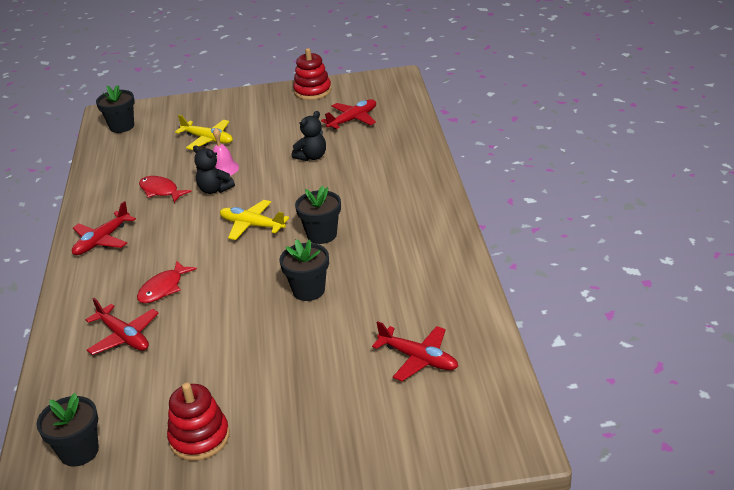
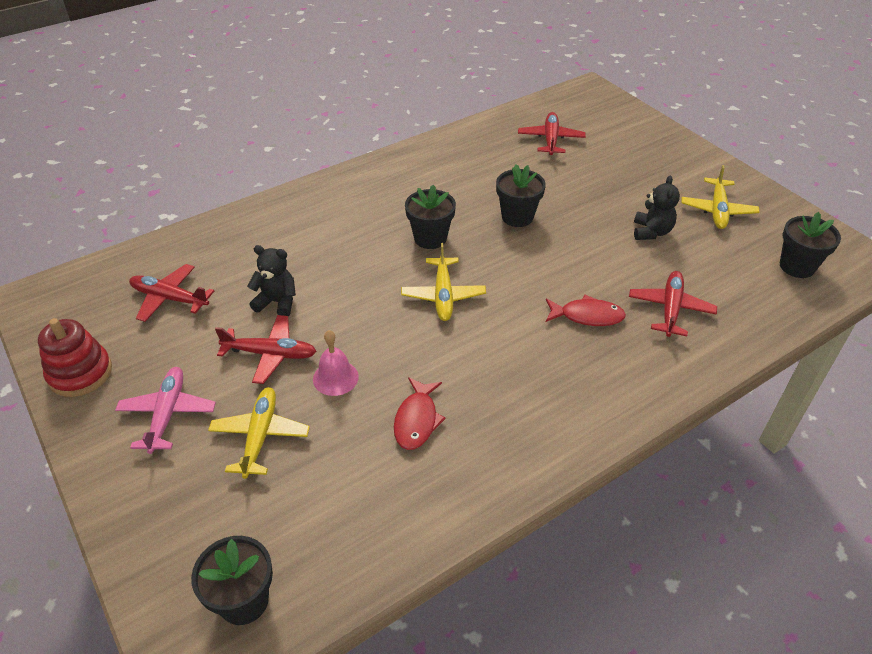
camera: 120 degrees left, 10 degrees up
(102, 240) = (552, 421): red plane -> red plane (270, 354)
(199, 438) = (717, 210): red stacking toy -> yellow plane
(214, 190) = (388, 363): black teddy bear -> black teddy bear (651, 232)
(254, 114) = (167, 414): none -> pink plane

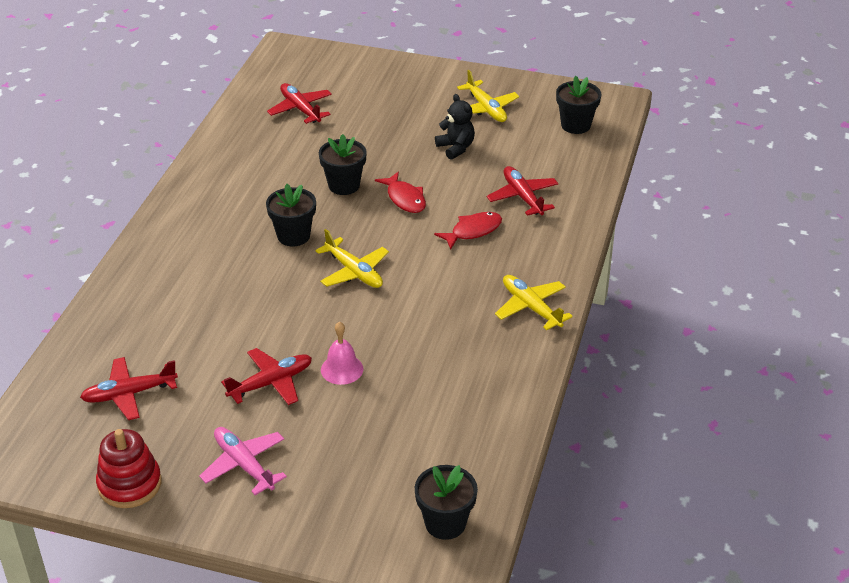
camera: 40 degrees left, 5 degrees down
(260, 436) = (334, 435): yellow plane -> yellow plane (531, 307)
(277, 302) = (227, 346): black teddy bear -> none
(417, 420) = (432, 361): red fish -> red fish (405, 199)

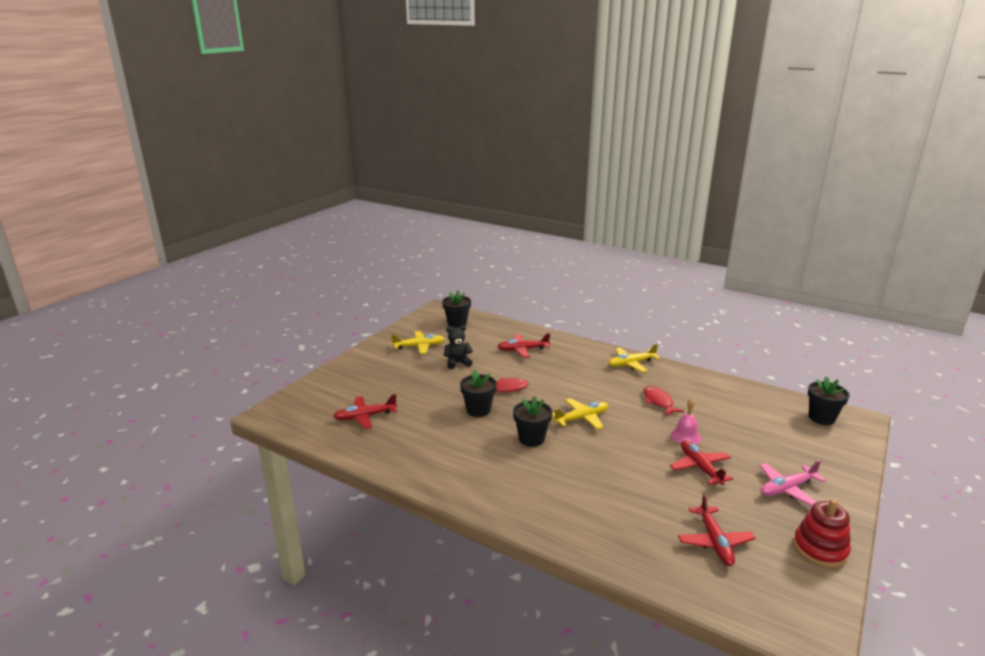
camera: 75 degrees left, 15 degrees down
(473, 231) = (551, 370): red fish -> red fish (658, 402)

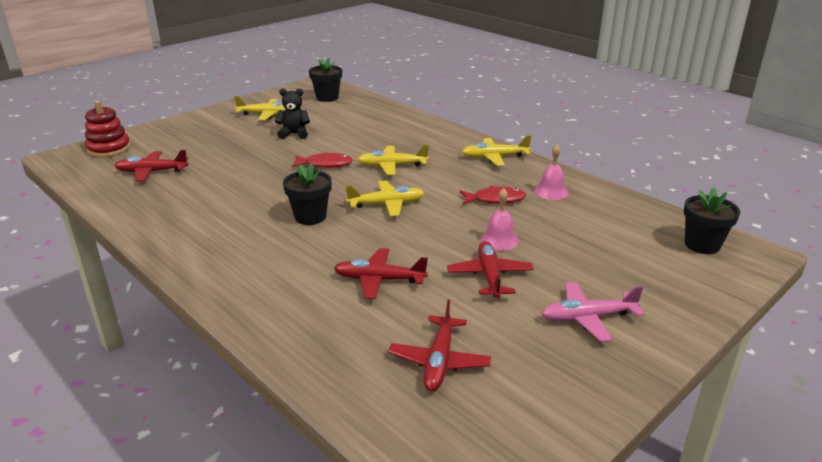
camera: 15 degrees right, 5 degrees up
(478, 410) = (276, 181): black flower pot -> none
(522, 350) = (377, 130): red plane -> red plane (379, 280)
(560, 383) = (392, 166): none -> yellow plane
(658, 402) = (495, 199): red fish -> red fish turned 90 degrees clockwise
(693, 389) = (551, 191): none -> pink bell
(820, 549) = (577, 396): red stacking toy -> red stacking toy (109, 149)

